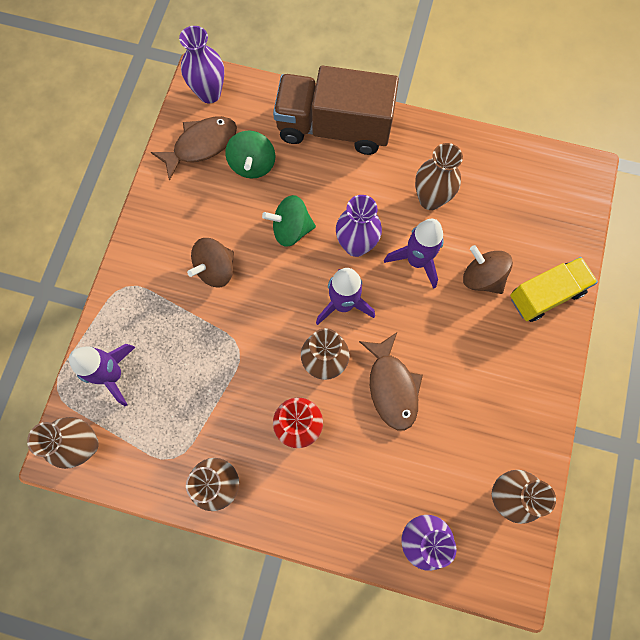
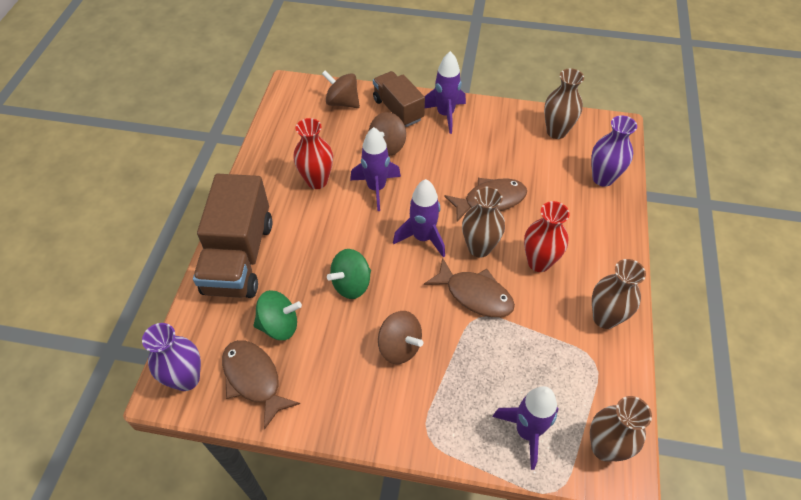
camera: 95 degrees left, 20 degrees down
(265, 349) = (475, 294): none -> brown fish
(291, 229) = (351, 284): green spinning top -> green spinning top turned 60 degrees clockwise
(356, 245) = (365, 232): purple vase -> none
(430, 199) = (317, 181): brown vase -> red vase
(537, 352) = (445, 114): none -> purple rocket
(545, 294) = (398, 110): yellow truck -> brown truck
(558, 230) = (342, 102): none -> brown spinning top

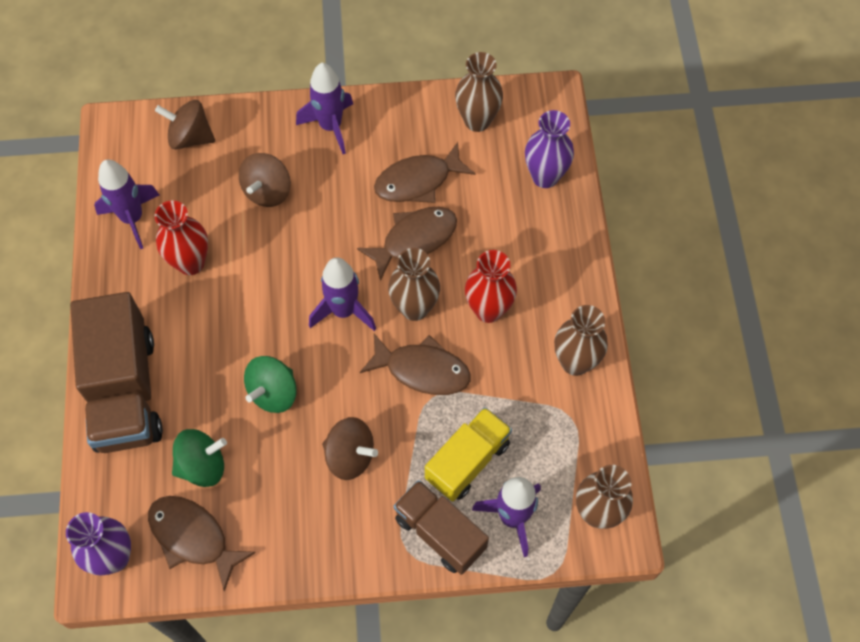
camera: 15 degrees left, 10 degrees up
(376, 188) = (269, 256): purple rocket -> purple rocket (132, 218)
(398, 110) = (267, 132): brown truck -> brown truck (440, 533)
(497, 375) = (467, 461): none -> yellow truck
(502, 162) = (418, 181): none -> brown fish

